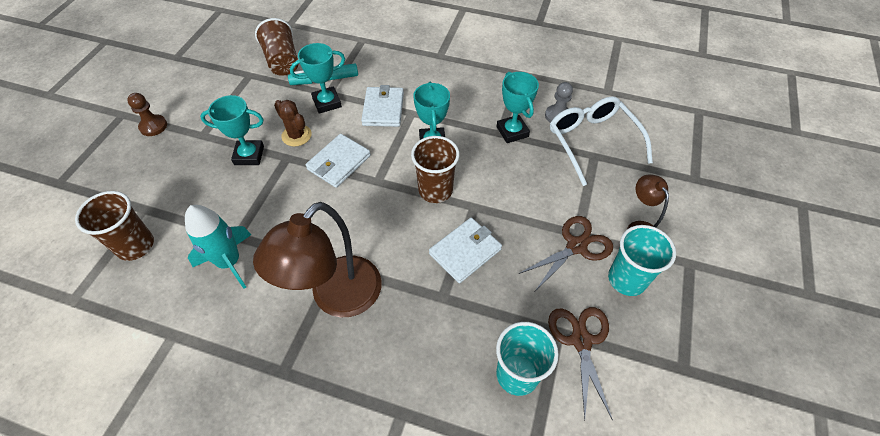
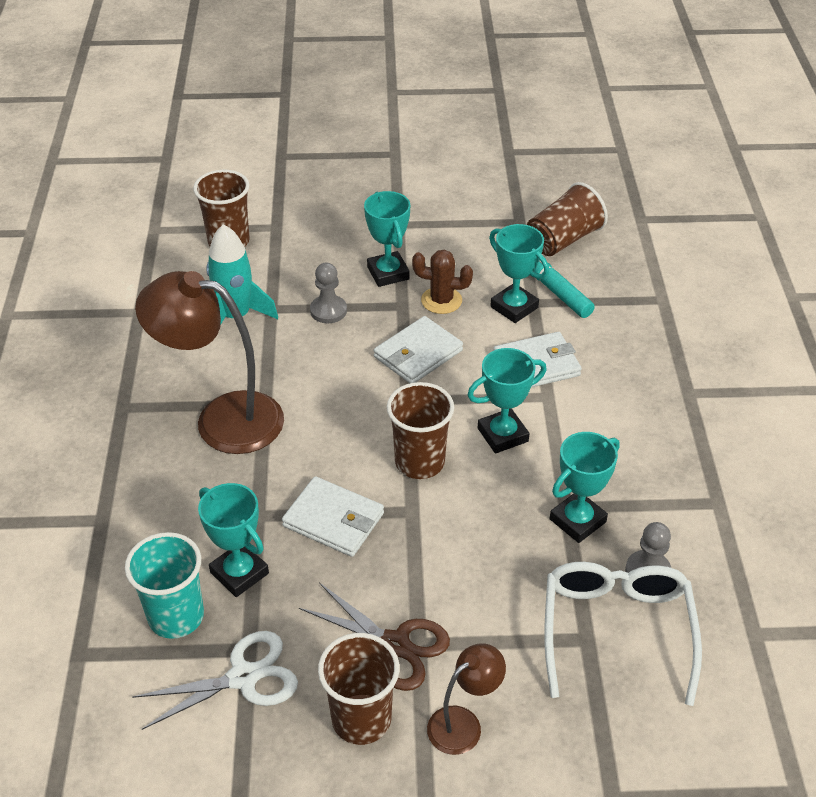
camera: 70 degrees right, 10 degrees down
(153, 126) = (390, 183): brown pawn -> none
(264, 200) = (328, 311): none -> grey pawn
(296, 135) = (441, 300): brown cactus -> brown cactus turned 75 degrees clockwise
(339, 162) = (418, 354): white wallet -> white wallet turned 60 degrees counterclockwise
(491, 322) = (239, 573): none -> turquoise trophy
(581, 341) = (243, 677): brown scissors -> white scissors
(592, 141) = (616, 630): white glasses -> white glasses turned 45 degrees counterclockwise
(627, 279) = (361, 719): turquoise cup -> brown cup

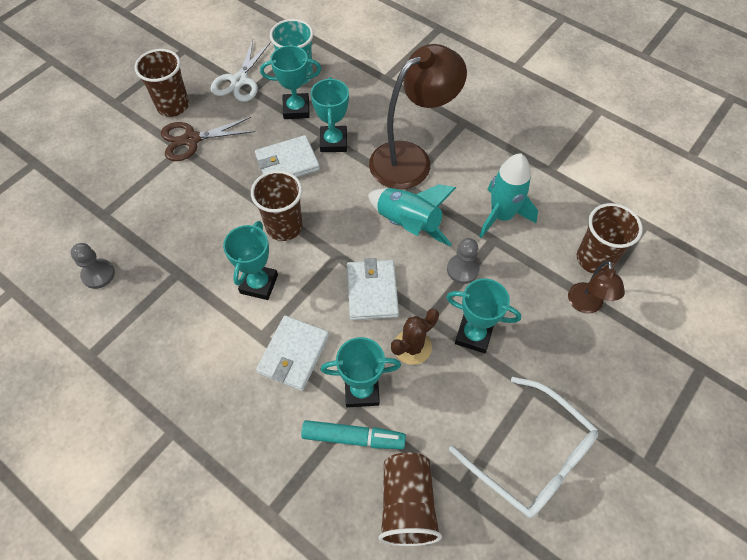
camera: 130 degrees right, 15 degrees up
(315, 373) = (408, 224): none -> turquoise rocket
(463, 723) = (127, 137): brown lamp -> brown lamp (586, 305)
(577, 520) = (163, 270): turquoise trophy -> turquoise trophy (333, 142)
(616, 630) = (90, 230): white glasses -> white glasses (532, 456)

